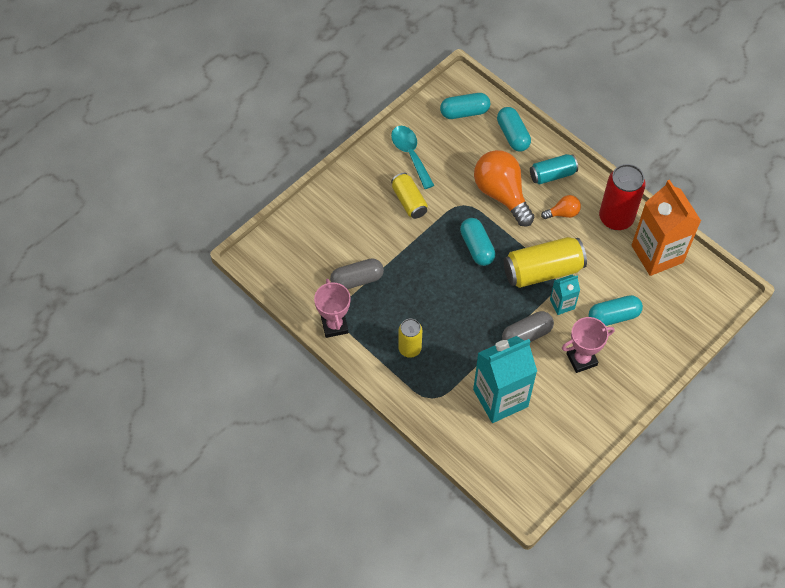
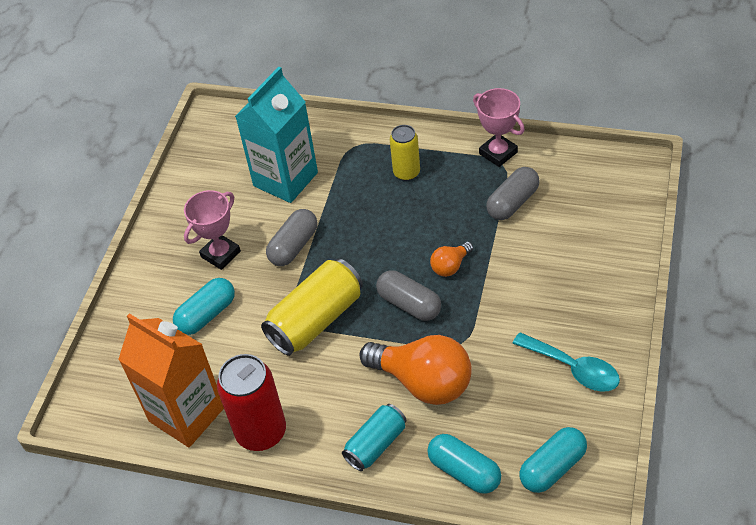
camera: 155 degrees right, 10 degrees down
(409, 201) = (527, 311): yellow can -> none
(476, 247) = (409, 304): turquoise capsule -> grey capsule
(562, 304) = (272, 296): turquoise carton -> none
(563, 213) = (332, 401): orange light bulb -> orange light bulb (450, 266)

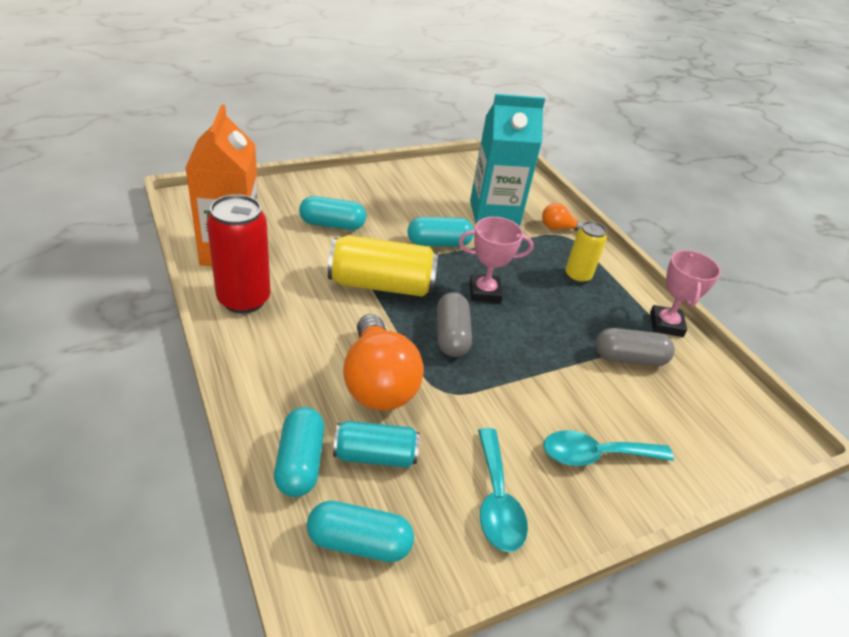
camera: 40 degrees right, 10 degrees down
(220, 254) = (393, 209): pink trophy -> pink trophy (484, 292)
(294, 246) = (439, 243): grey capsule -> turquoise capsule
(376, 444) = (283, 379): turquoise can -> turquoise can (375, 455)
(450, 266) = (517, 345): orange light bulb -> orange light bulb (558, 228)
(577, 286) = (595, 455): none -> turquoise spoon

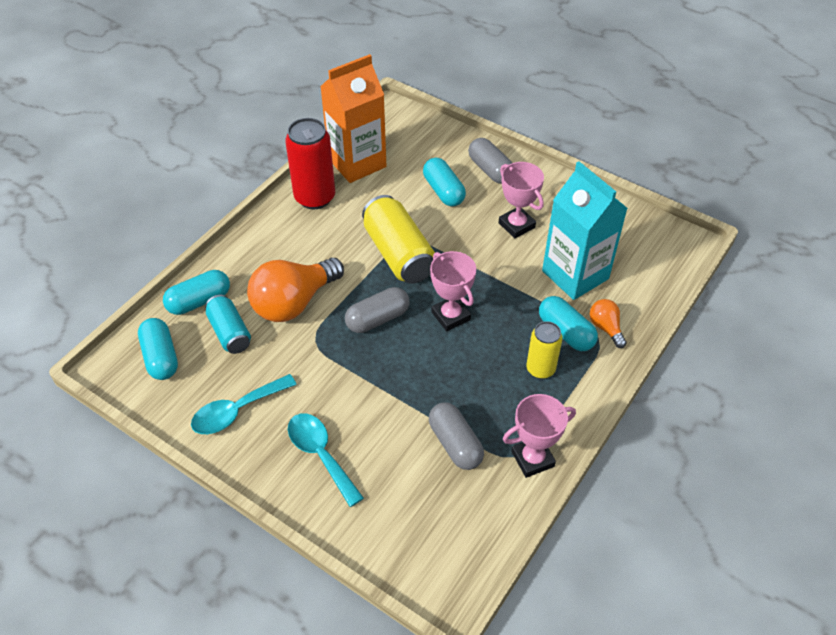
camera: 65 degrees right, 10 degrees up
(336, 192) = (490, 170): none -> grey capsule
(414, 211) = (516, 225): none -> pink trophy
(439, 243) = (488, 260): turquoise capsule -> turquoise capsule (566, 332)

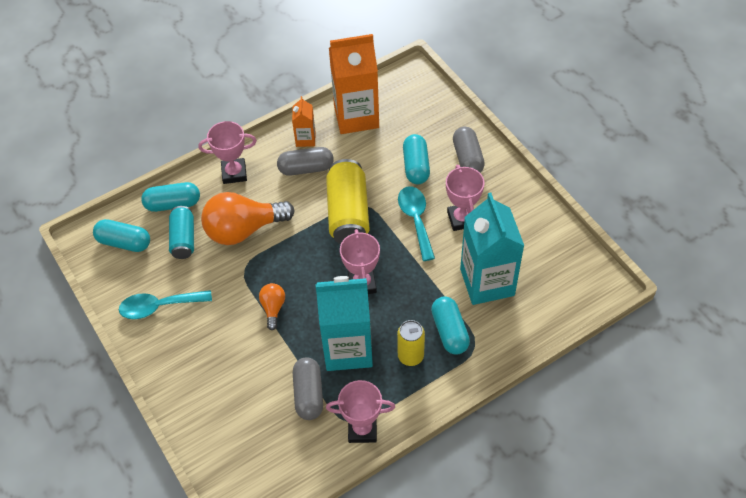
camera: 25 degrees right, 5 degrees up
(161, 357) = (124, 242): turquoise capsule -> turquoise capsule turned 75 degrees counterclockwise
(254, 251) = (234, 173): none -> pink trophy
(315, 197) = (305, 139): red can -> orange carton
(320, 454) = (203, 365): turquoise spoon -> turquoise spoon (416, 220)
(377, 319) = (302, 266): grey capsule -> grey capsule (306, 168)
(471, 384) = (348, 349): none -> turquoise carton
(606, 328) = (486, 339): orange light bulb -> orange light bulb (273, 308)

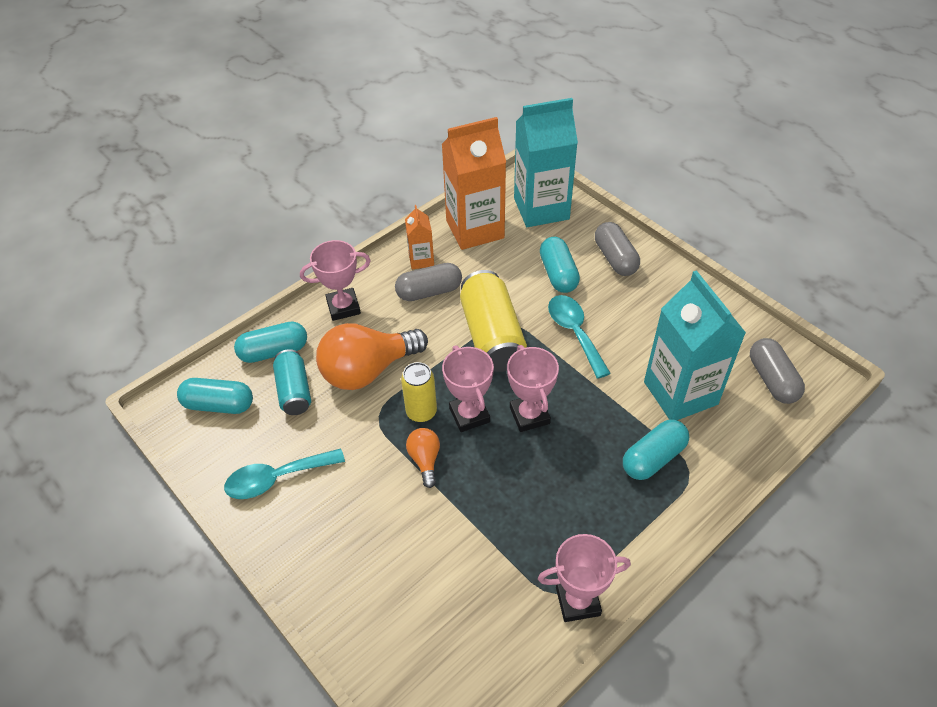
camera: 10 degrees left, 5 degrees down
(308, 394) = (496, 564): grey capsule -> grey capsule (772, 380)
(348, 349) = (532, 498): turquoise carton -> turquoise carton (541, 209)
(410, 356) = (613, 496): yellow can -> yellow can (421, 412)
(450, 331) = (653, 458): turquoise capsule -> turquoise capsule turned 75 degrees clockwise
(461, 219) = (628, 325): pink trophy -> pink trophy (469, 415)

